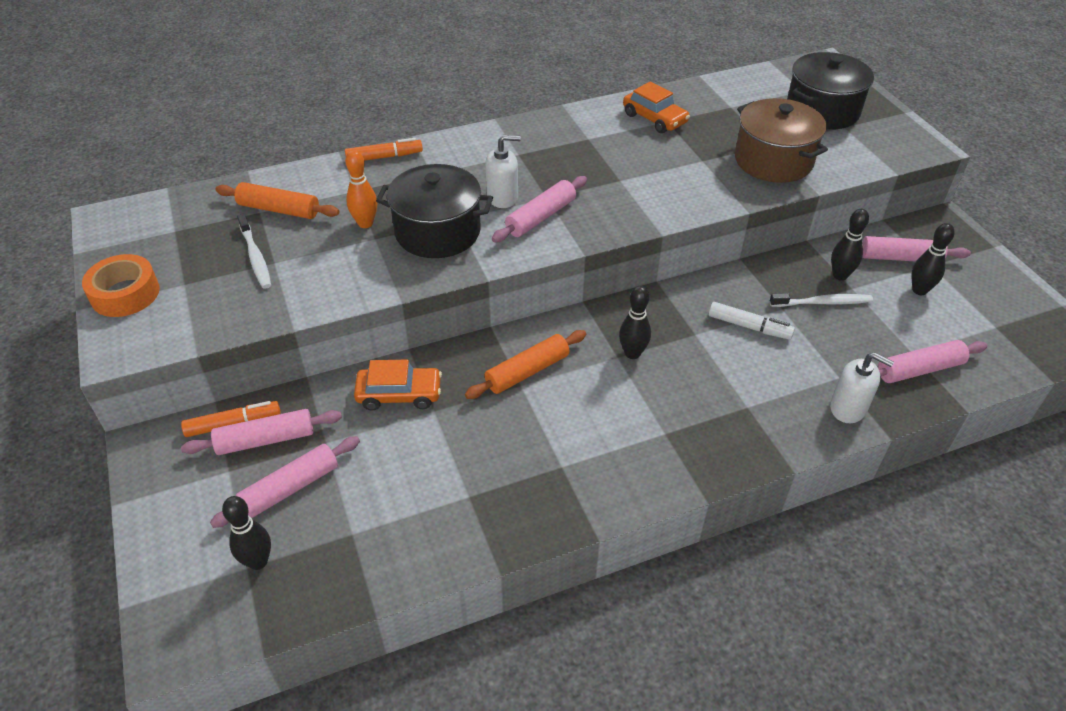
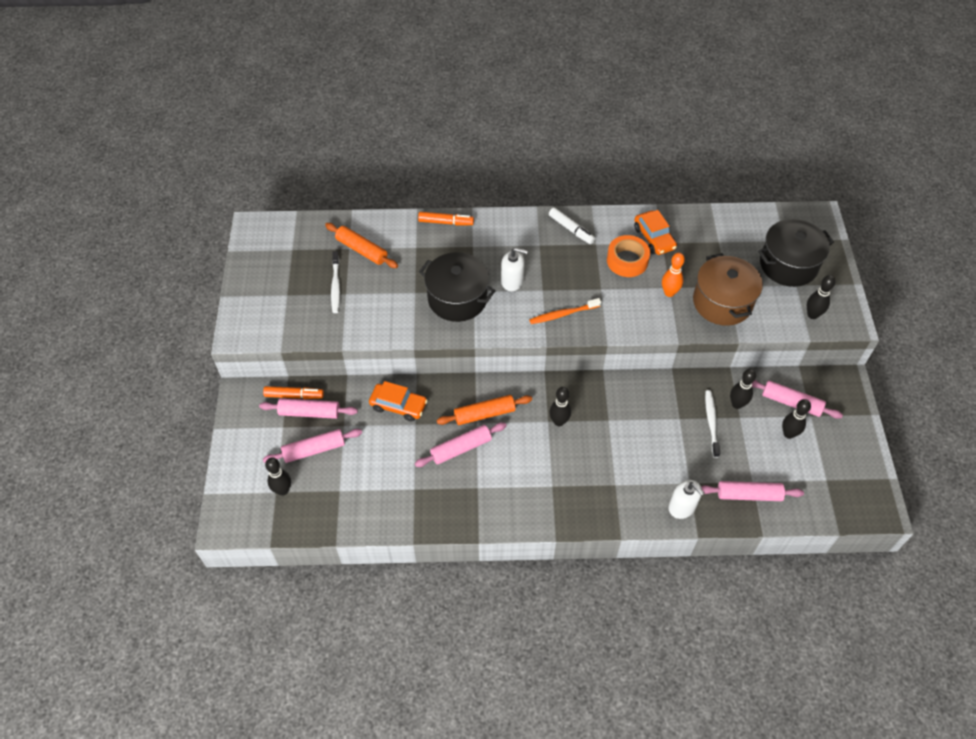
camera: 20 degrees right, 10 degrees up
(125, 294) = (251, 292): orange tape -> orange tape (627, 261)
(365, 223) = (413, 278): orange bowling pin -> orange bowling pin (669, 293)
(540, 217) = (531, 305): pink rolling pin -> pink rolling pin (461, 448)
(587, 216) = (563, 314): none -> orange toothbrush
(749, 327) = (648, 425): white marker -> white marker (571, 229)
(823, 303) = (711, 422): white toothbrush -> white toothbrush turned 105 degrees counterclockwise
(882, 149) = (812, 315): none -> black bowling pin

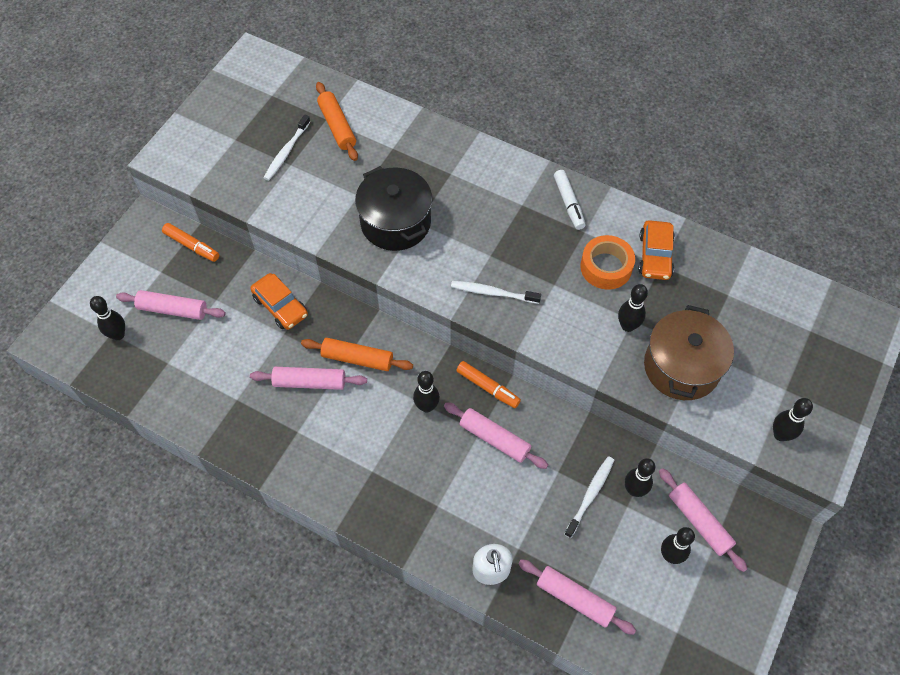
camera: 30 degrees right, 5 degrees up
(309, 412) = (194, 270): pink rolling pin -> pink rolling pin (494, 439)
(446, 222) = (441, 135): orange marker -> orange marker (488, 387)
(512, 281) = (465, 231): white soap dispenser -> none
(563, 314) = (493, 293): orange toothbrush -> white toothbrush
(669, 293) = (627, 326): orange bowling pin -> black bowling pin
(788, 264) = (794, 361): black pot -> none

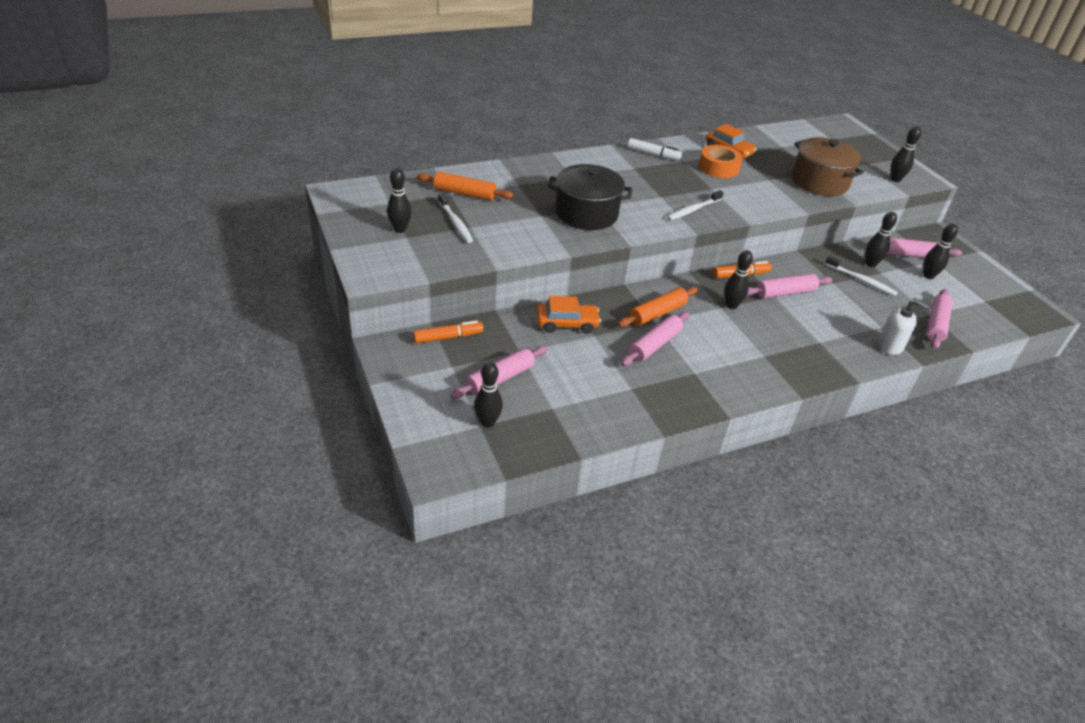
camera: 55 degrees left, 20 degrees down
(574, 599) = (936, 324): pink rolling pin -> pink rolling pin turned 45 degrees counterclockwise
(590, 495) = (861, 280): white toothbrush -> white toothbrush turned 150 degrees clockwise
(627, 326) = (771, 182): black bowling pin -> black bowling pin (400, 229)

